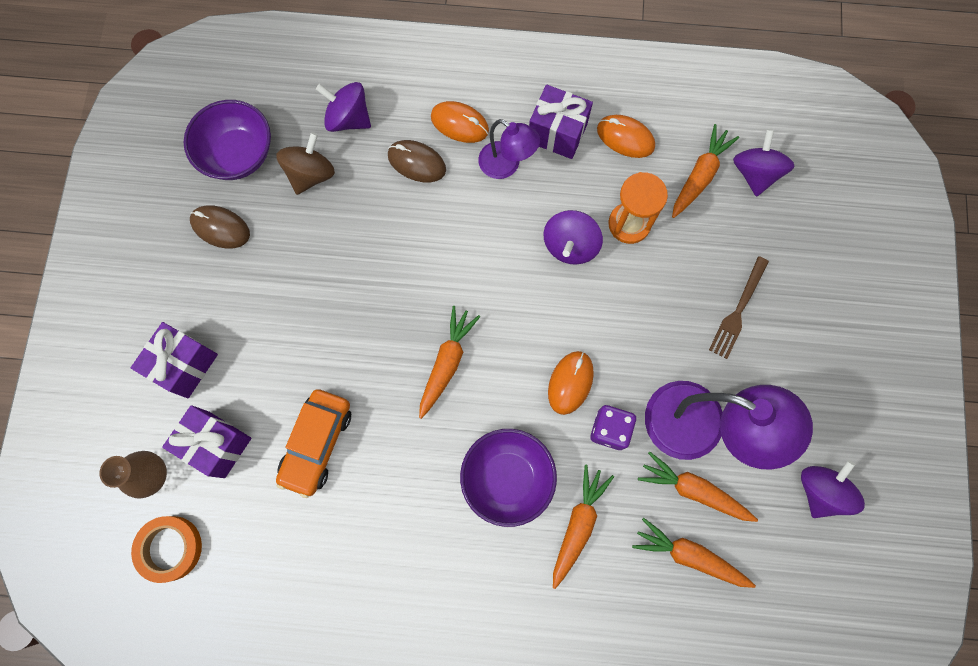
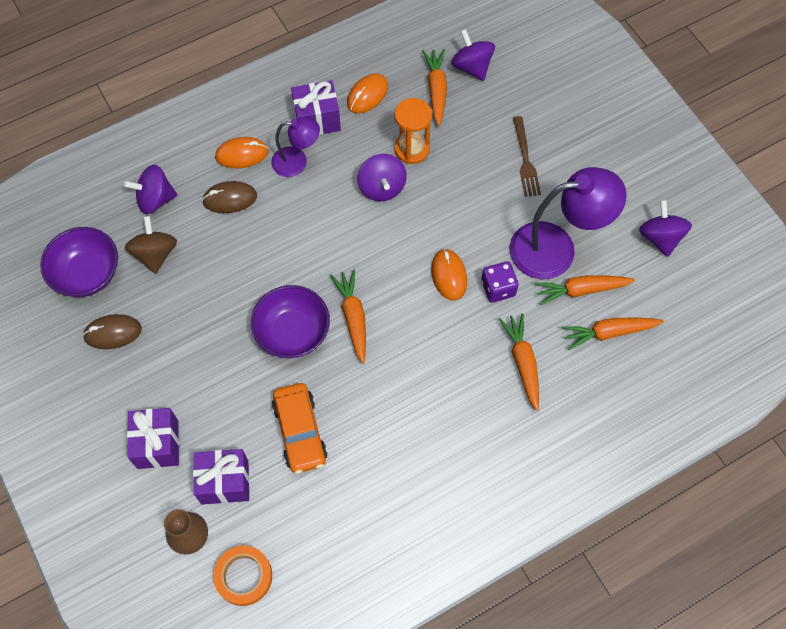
camera: 35 degrees left, 10 degrees down
(507, 478) = (452, 365): purple bowl -> purple bowl (293, 332)
(625, 138) = (367, 95): orange mouse -> orange mouse turned 45 degrees counterclockwise

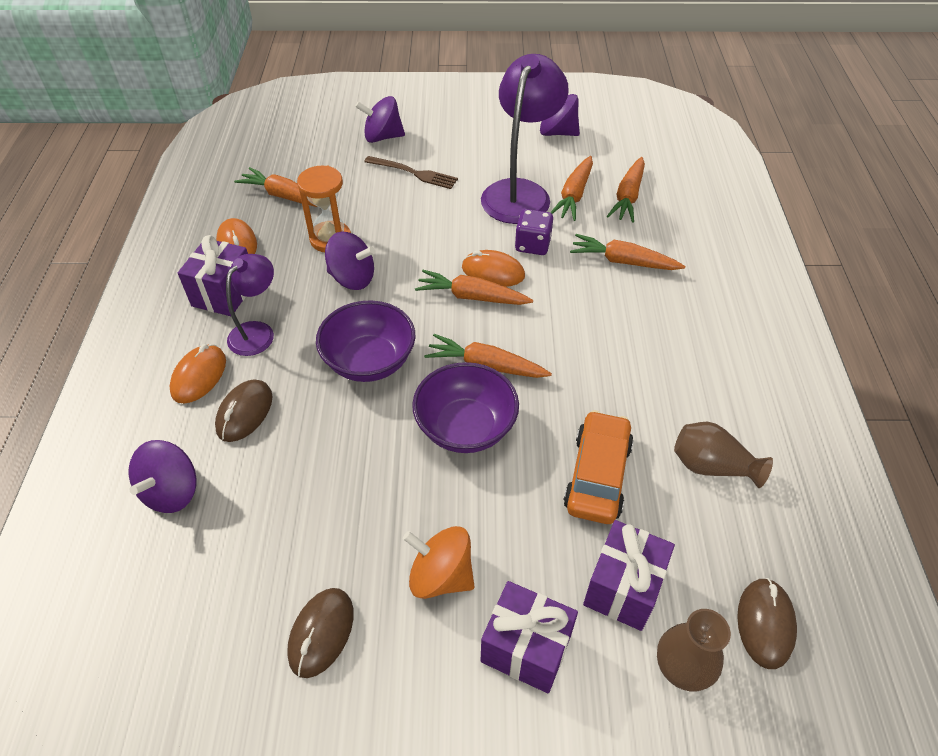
camera: 60 degrees left, 15 degrees down
(87, 274) = (206, 627): purple bowl -> purple bowl (369, 361)
(155, 254) = (248, 526): brown spinning top -> none
(179, 375) = (441, 575): none -> orange spinning top
(244, 576) = (765, 624): orange tape -> brown mouse
(300, 432) = (597, 475): orange car -> orange car turned 90 degrees counterclockwise
(350, 503) = (712, 466): none -> brown vase
(413, 274) = (471, 297): none -> orange carrot
(472, 67) = (284, 164): purple spinning top -> purple spinning top (382, 137)

